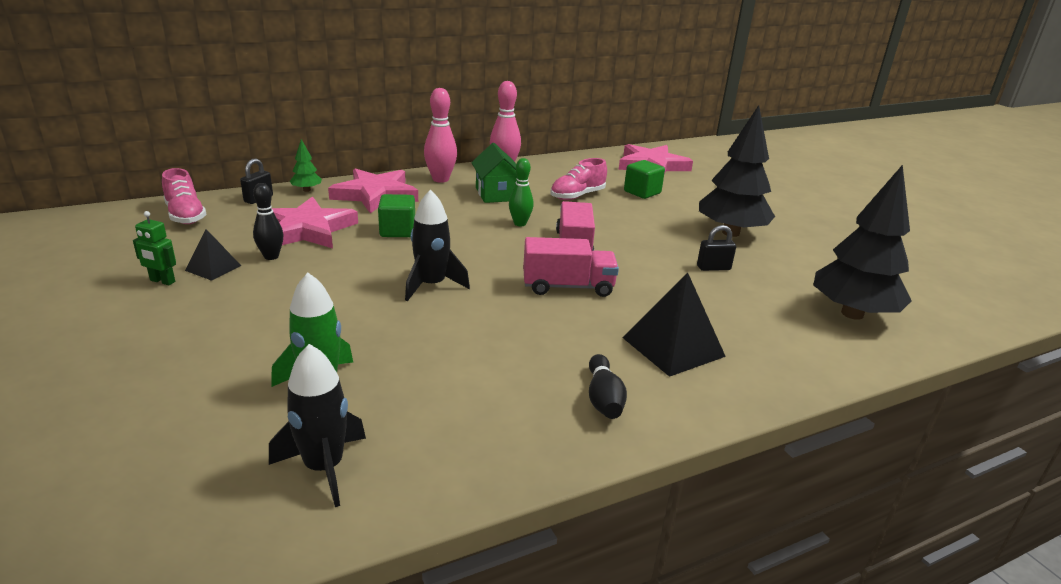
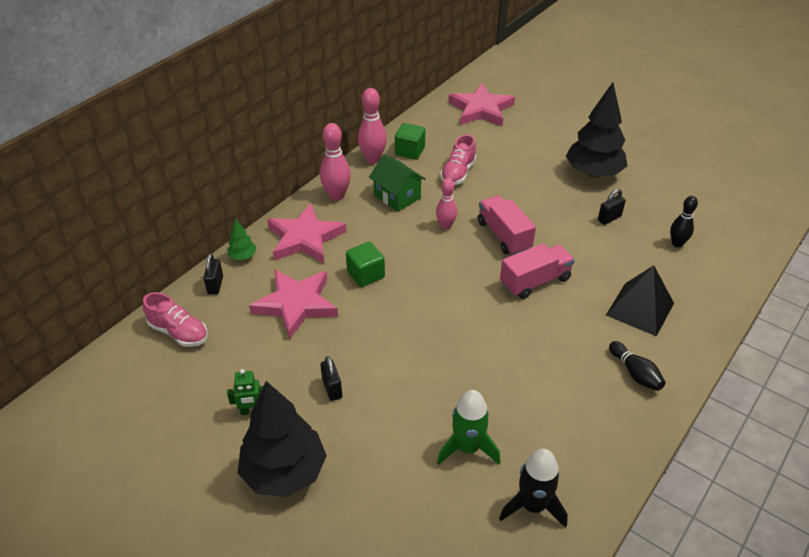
camera: 25 degrees left, 15 degrees up
(213, 268) = (273, 379): black pyramid -> none
(254, 292) = (332, 388): none -> black padlock
(271, 256) = (302, 347): black bowling pin -> black bowling pin (677, 243)
(432, 285) = (446, 322): black rocket -> none
(520, 223) = (445, 226): green bowling pin -> pink bowling pin
(642, 192) = (500, 148): green cube -> green cube (410, 151)
(852, 314) = (717, 228): black tree -> black tree (284, 472)

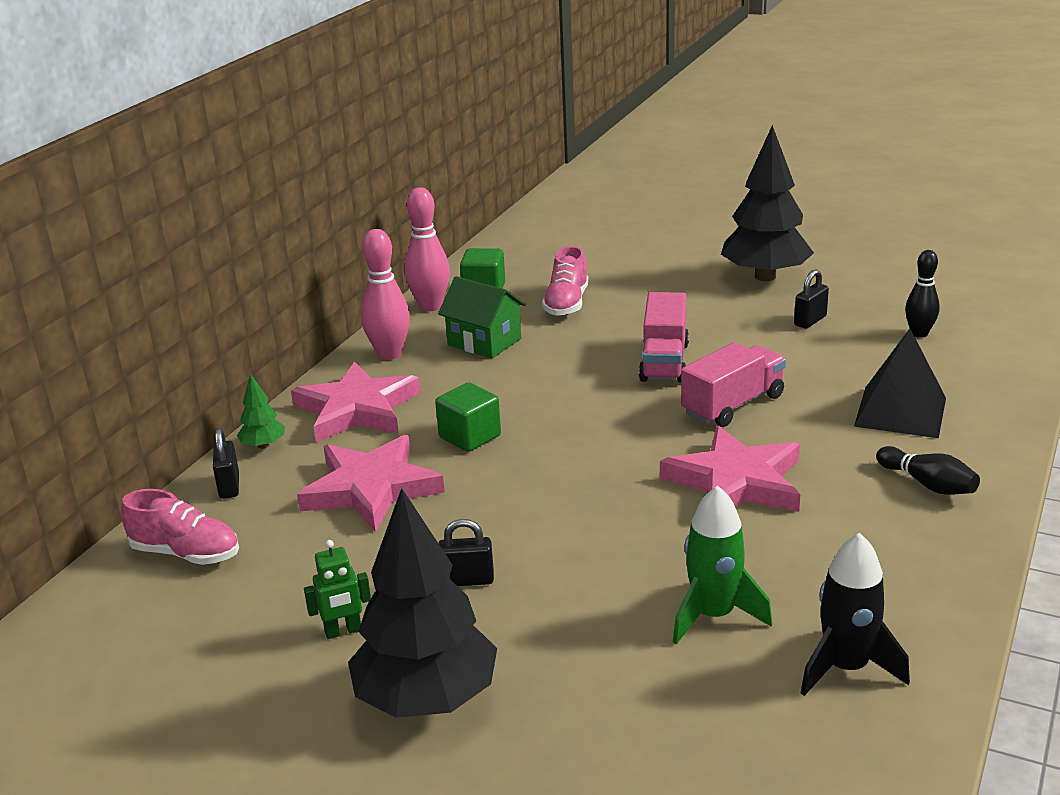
camera: 10 degrees left, 15 degrees down
(332, 388) = (467, 580): black padlock -> black padlock turned 60 degrees counterclockwise
(445, 226) = (572, 364): pink bowling pin -> none
(481, 109) = (572, 232): pink star -> pink star (736, 482)
(504, 236) = (664, 362): pink truck -> pink truck turned 135 degrees counterclockwise

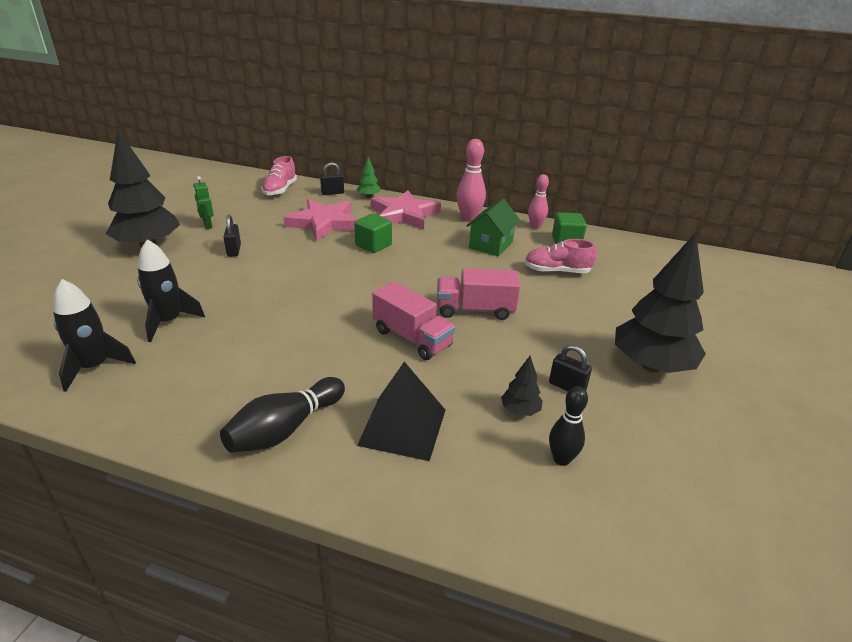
camera: 80 degrees right, 5 degrees up
(430, 306) = (535, 226): pink bowling pin -> pink bowling pin, size x0.67
(713, 615) = (169, 322): green rocket -> black rocket
(736, 482) = (307, 335): pink star -> none
(855, 347) = (520, 410): none -> black tree
(928, 484) = (285, 429): black bowling pin -> black bowling pin, size x1.50

